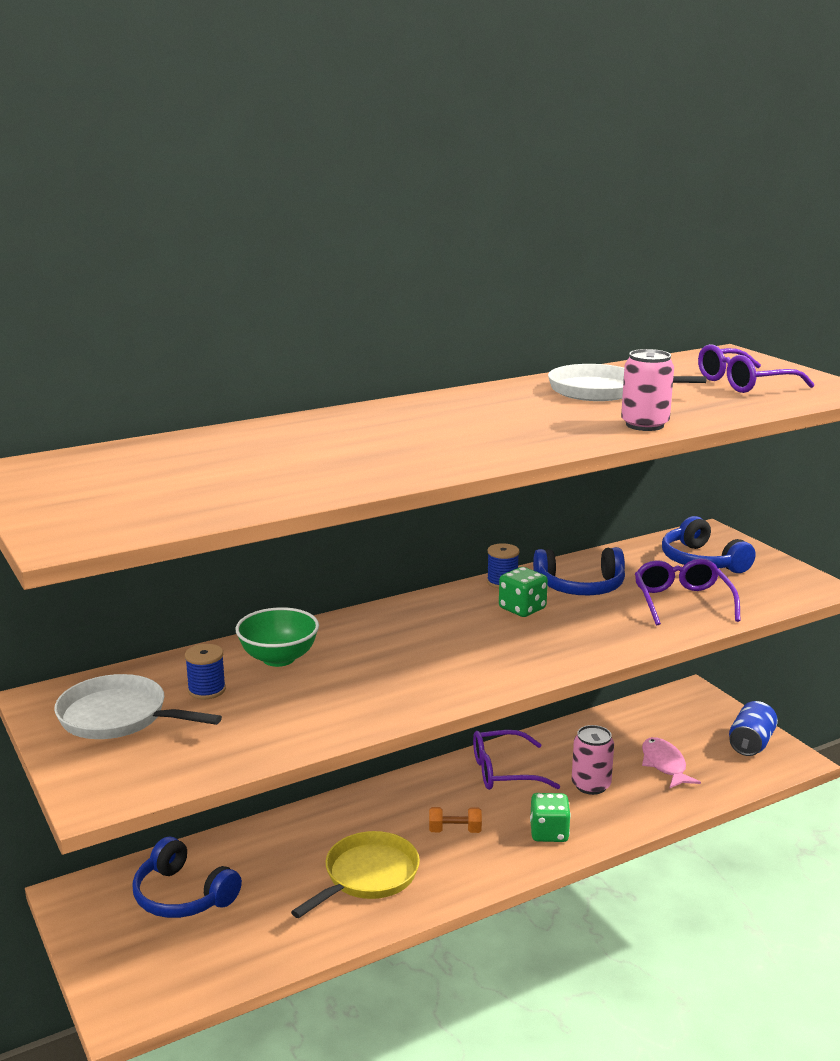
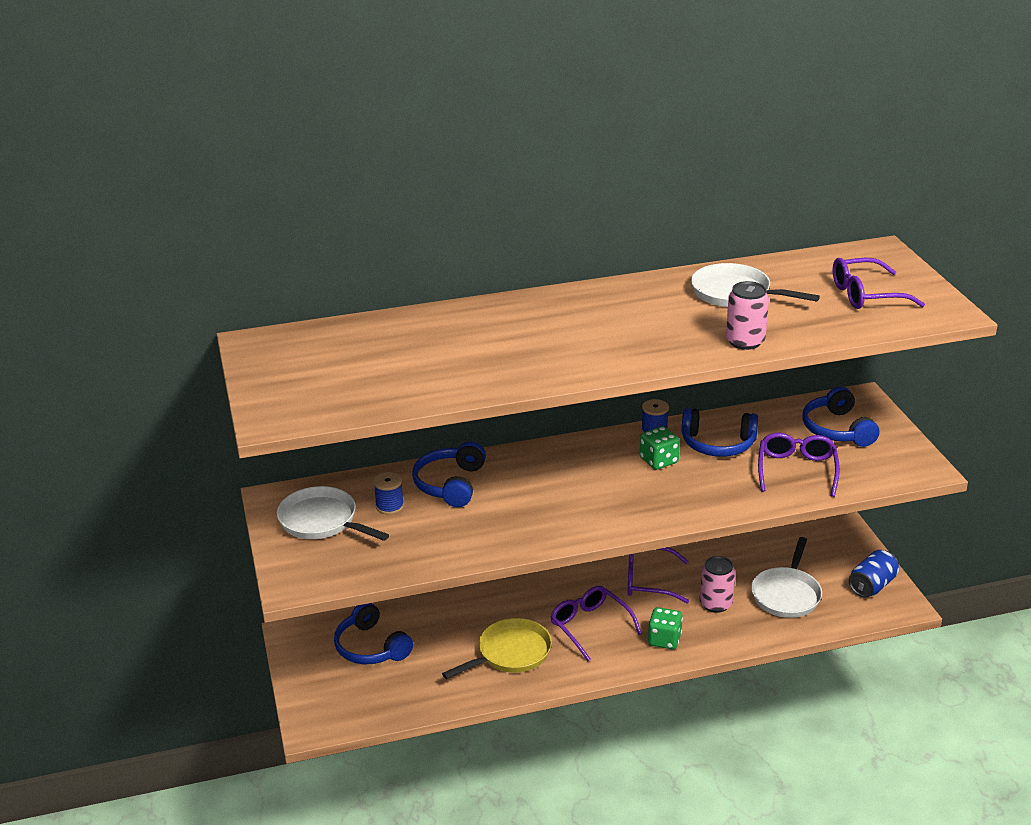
camera: 15 degrees right, 10 degrees up
(279, 658) = (450, 484): green bowl -> blue headphones
(455, 830) = (590, 626): orange dumbbell -> purple glasses
(664, 764) = (786, 594): pink fish -> white pan

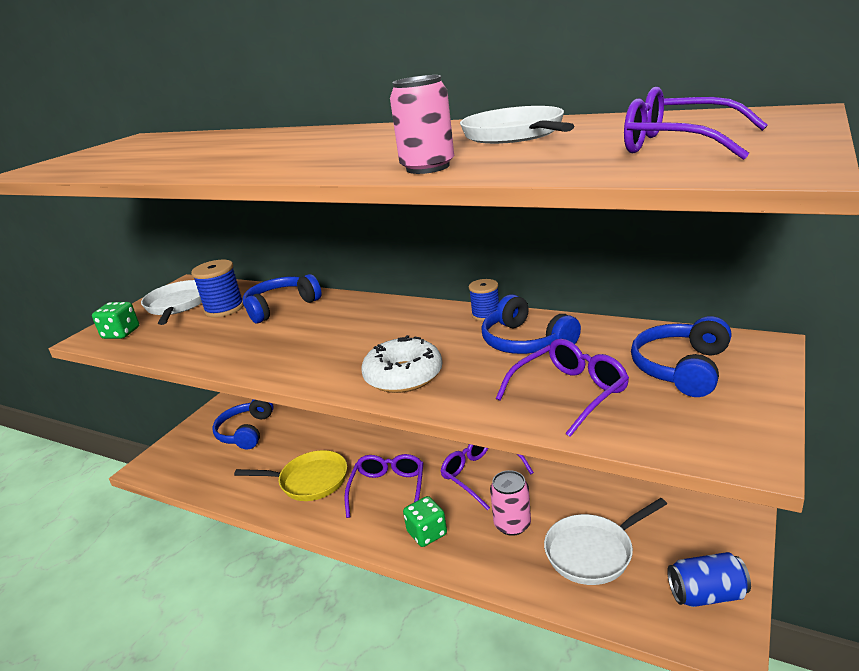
camera: 45 degrees right, 5 degrees down
(389, 506) = (224, 308): blue spool -> blue spool, size x1.58
(659, 461) = (449, 339): green dice -> green dice (121, 333)
(672, 500) = (403, 376): none -> white donut

